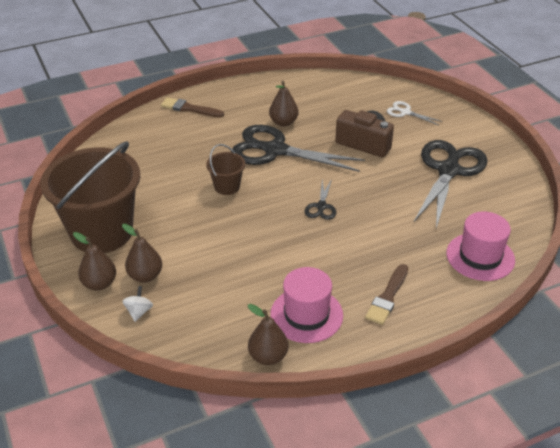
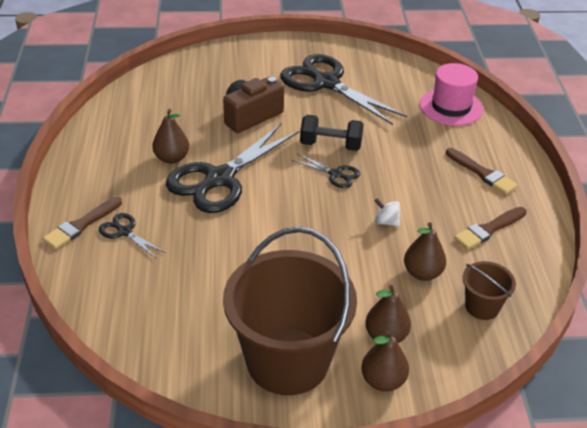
camera: 70 degrees left, 0 degrees up
(139, 311) = (443, 354): white spinning top -> white spinning top (386, 222)
(192, 127) = (124, 232): none -> black scissors
(227, 187) = (262, 232): brown bucket -> brown bucket (482, 307)
(268, 356) = (536, 270): brown pear -> brown pear (422, 273)
(306, 315) = (488, 229): pink hat -> brown brush
(359, 194) = (330, 145): none -> black dumbbell
(405, 112) = (217, 76): white scissors -> none

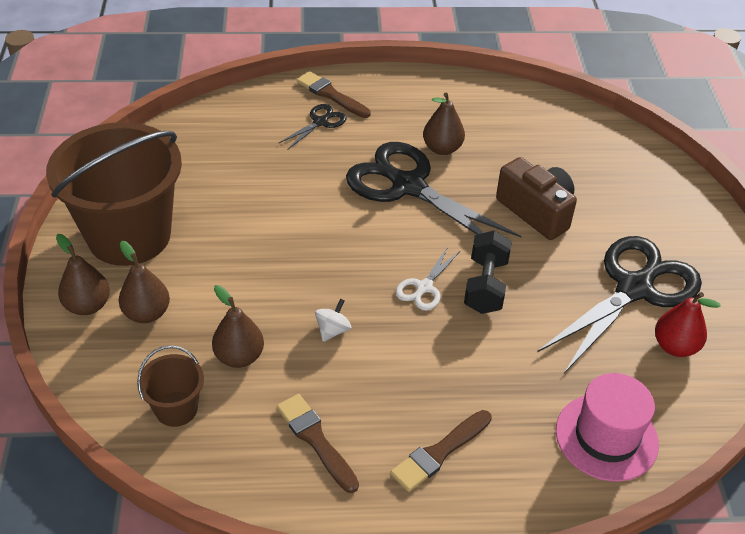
camera: 90 degrees right, 5 degrees up
(335, 174) = (424, 287): black scissors -> white scissors
(374, 74) = (675, 346): none -> red pear

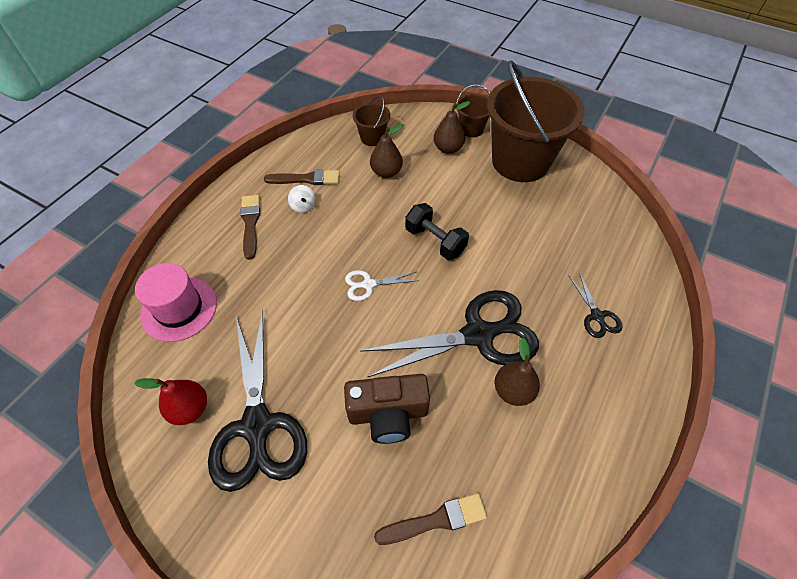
camera: 125 degrees right, 10 degrees up
(88, 305) = (471, 129): brown pear -> brown bucket
(331, 95) = (636, 344): brown brush -> brown brush (436, 520)
(332, 330) = (372, 219): white spinning top -> white spinning top (303, 206)
(424, 287) = (368, 284): white scissors -> white scissors turned 75 degrees counterclockwise
(485, 286) = (342, 322): black dumbbell -> black dumbbell (435, 241)

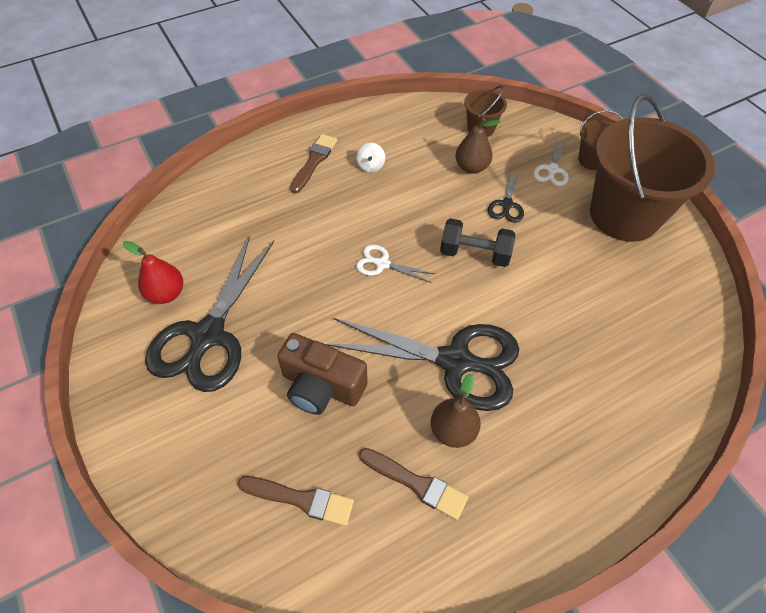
camera: 30 degrees right, 0 degrees up
(179, 309) = (210, 208): pink hat -> none
(306, 179) = (390, 142): brown brush -> brown brush (416, 484)
(435, 241) = (474, 254): black dumbbell -> black dumbbell turned 60 degrees counterclockwise
(448, 148) = (552, 170): brown pear -> white scissors
(597, 316) = (596, 407): black scissors -> black scissors (507, 205)

